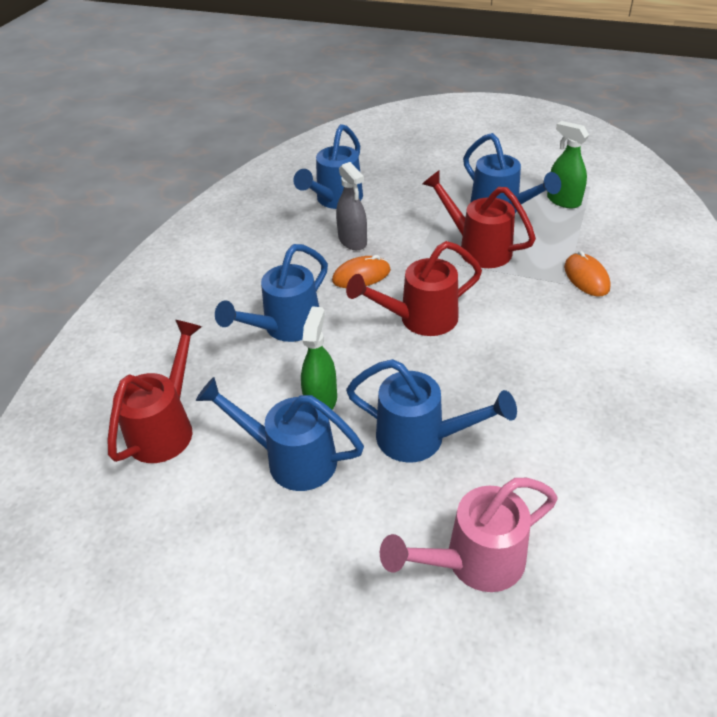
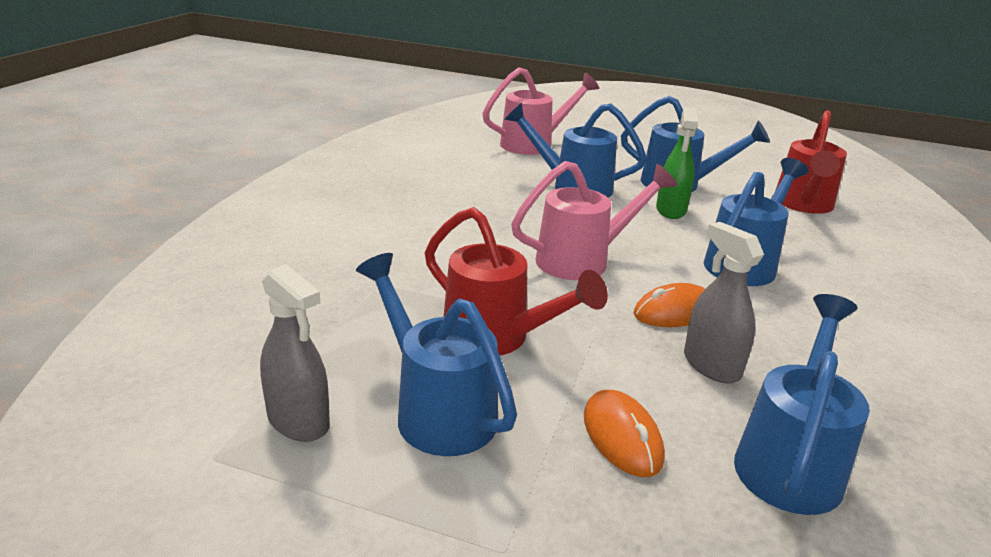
camera: 175 degrees right, 15 degrees down
(420, 319) = (582, 260): red watering can -> pink watering can
(563, 201) = (298, 421): green spray bottle -> grey spray bottle
(586, 278) = (349, 287): orange mouse -> orange mouse (622, 437)

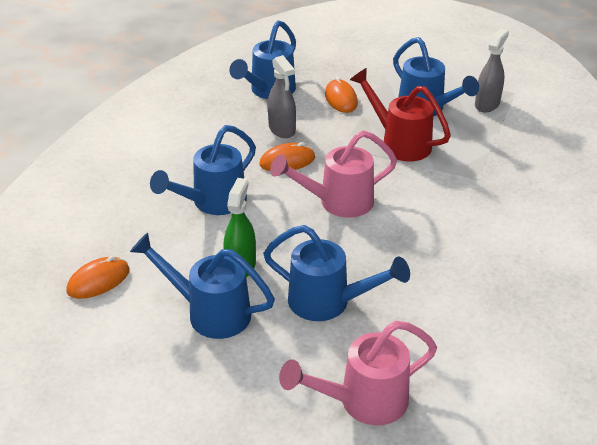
camera: 175 degrees left, 10 degrees up
(298, 421) = (487, 104): grey spray bottle -> grey spray bottle turned 75 degrees clockwise
(803, 205) = (98, 281): red watering can -> orange mouse

